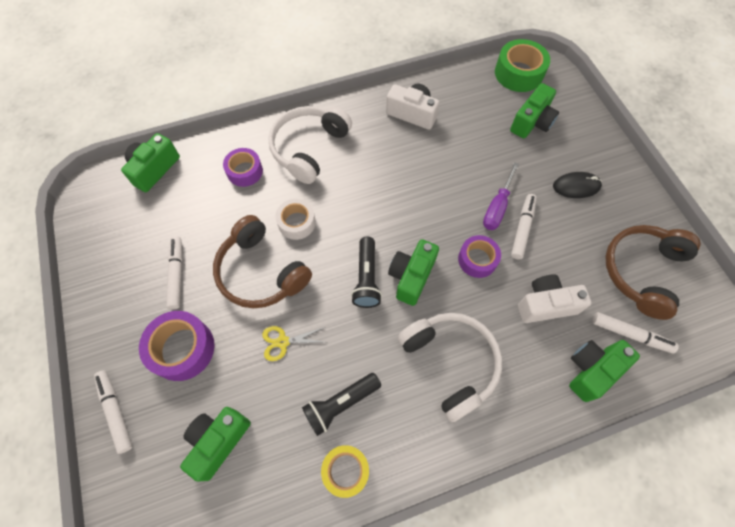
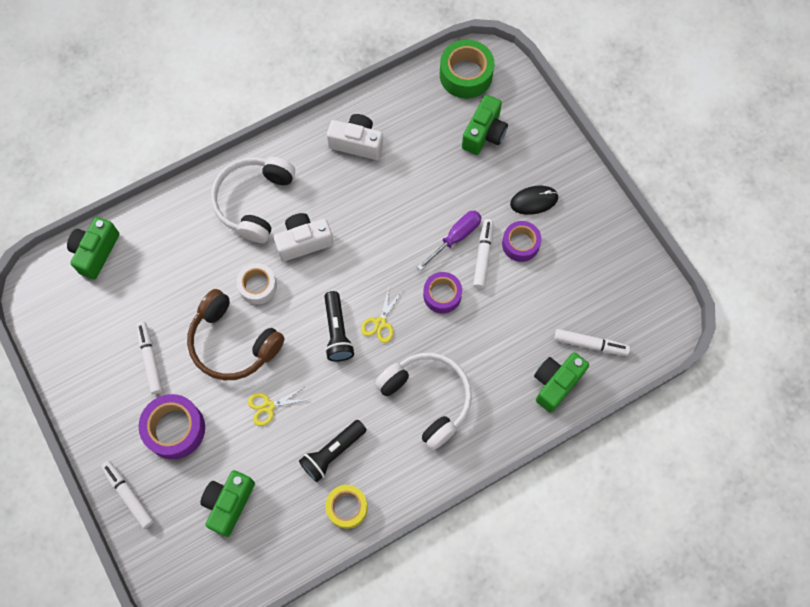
camera: 10 degrees left, 5 degrees up
(244, 171) = (192, 239): purple tape -> purple tape (520, 244)
(411, 277) = (380, 323): green camera -> yellow scissors
(497, 207) = (456, 237): purple screwdriver -> purple screwdriver turned 150 degrees counterclockwise
(546, 305) = (511, 329): white camera -> white camera (304, 242)
(642, 271) = (600, 281): brown headphones -> none

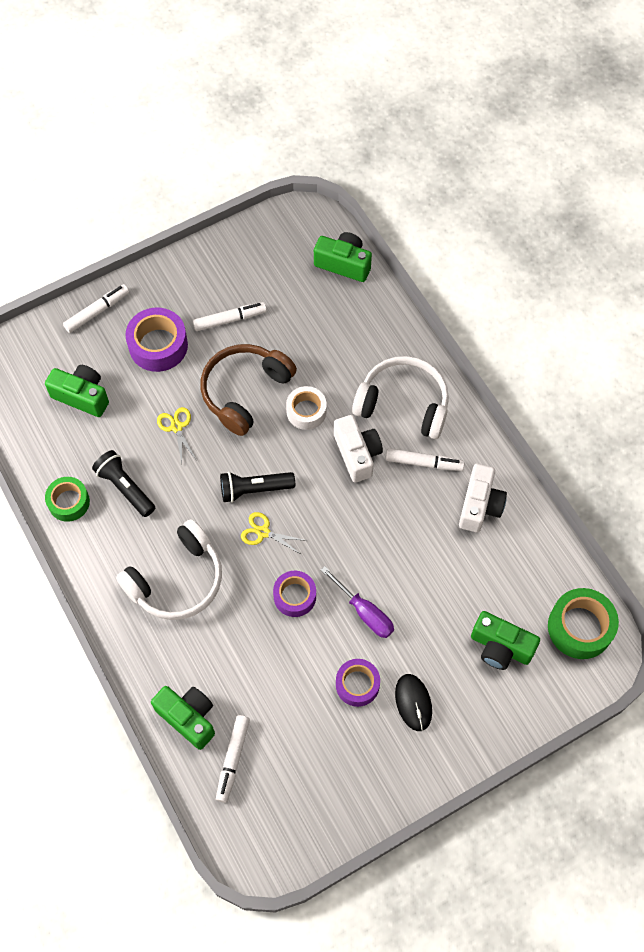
camera: 90 degrees right, 5 degrees down
(347, 507) = (69, 502): yellow tape -> green tape
(483, 256) = (342, 642): white marker -> white marker (423, 462)

